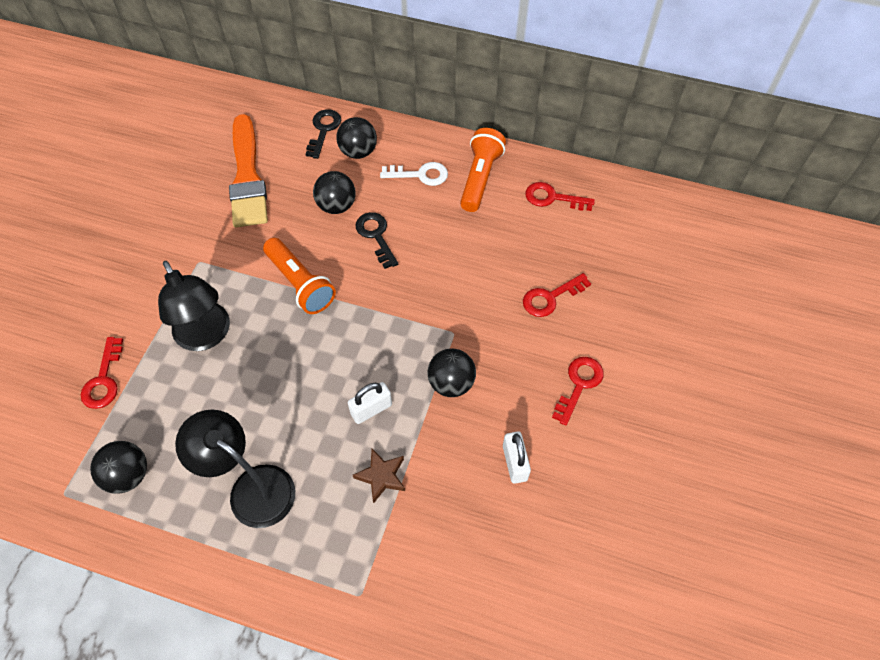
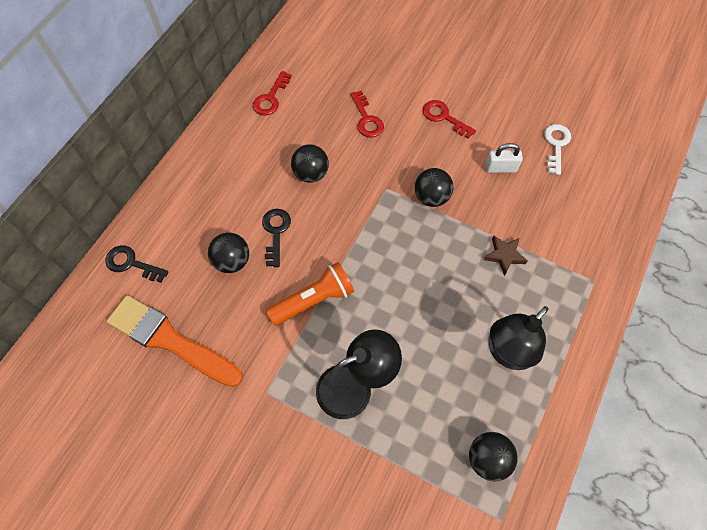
camera: 80 degrees left, 5 degrees up
(104, 380) = (387, 486): red key -> none
(247, 177) = (170, 340): orange brush -> orange brush turned 150 degrees counterclockwise
(358, 152) = (171, 235): black ball -> black ball (311, 174)
(371, 409) = (447, 256): white padlock -> none
(376, 236) = (276, 232): black key -> black key turned 105 degrees clockwise
(420, 175) = (216, 188): white key -> white key (556, 145)
(480, 178) = (234, 144): orange flashlight -> none

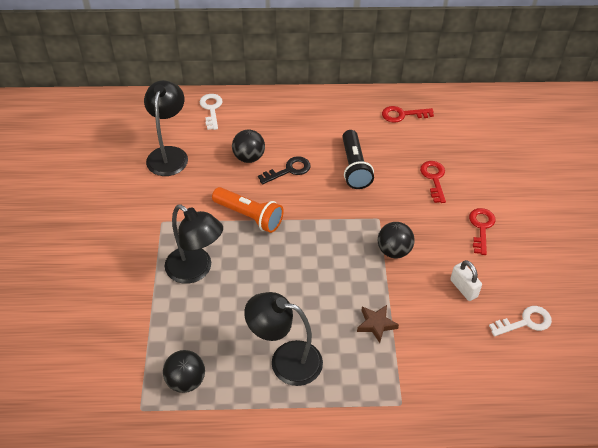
camera: 60 degrees right, 15 degrees down
(131, 263) = (211, 109): black key -> white key
(170, 340) = (169, 154): orange brush -> black lamp
(311, 174) = (354, 167): black ball -> black flashlight
(367, 119) = (434, 178): red key -> red key turned 135 degrees clockwise

